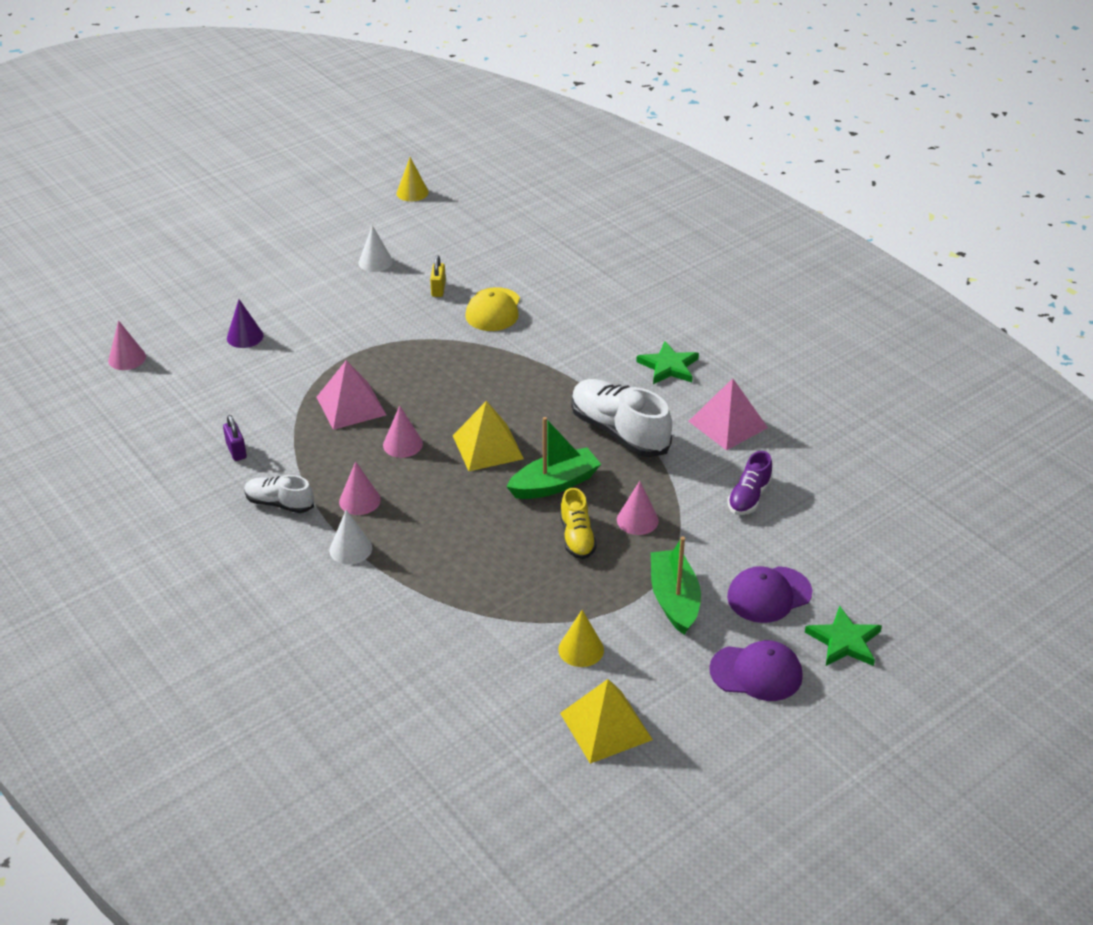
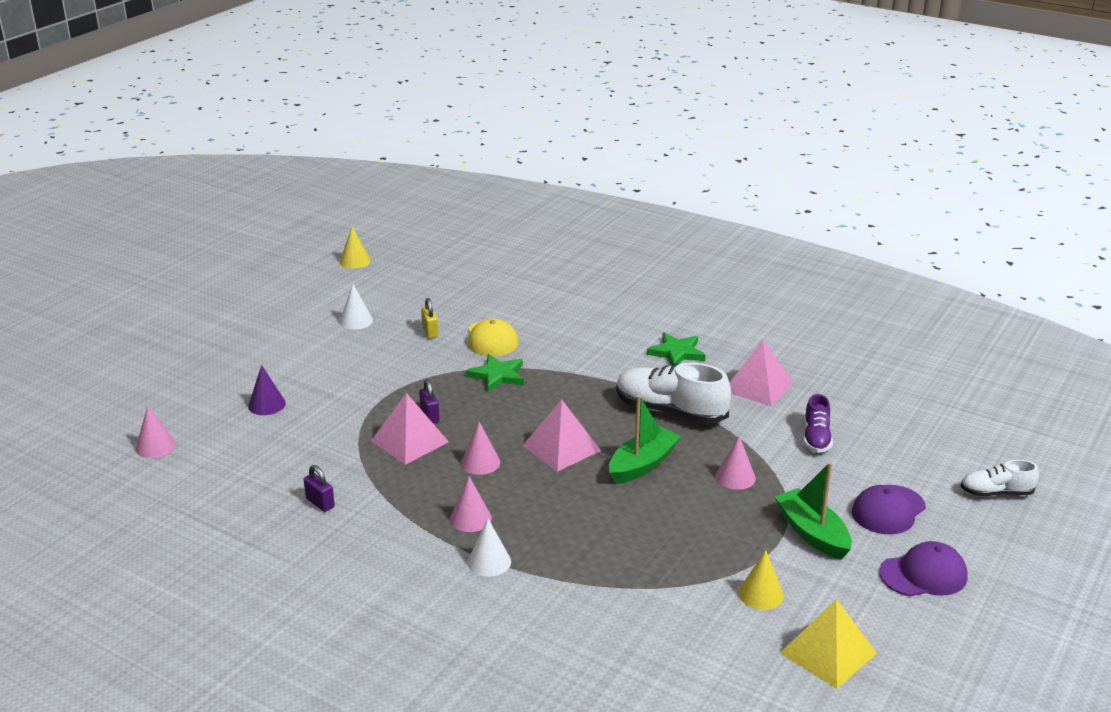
camera: 20 degrees left, 10 degrees down
(279, 503) = (393, 539): white shoe -> white shoe (996, 493)
(385, 383) = (429, 416): none -> purple padlock
(488, 447) = (561, 448): yellow pyramid -> pink pyramid
(577, 537) = (692, 503): yellow shoe -> none
(844, 641) = (975, 531): green star -> green star (497, 375)

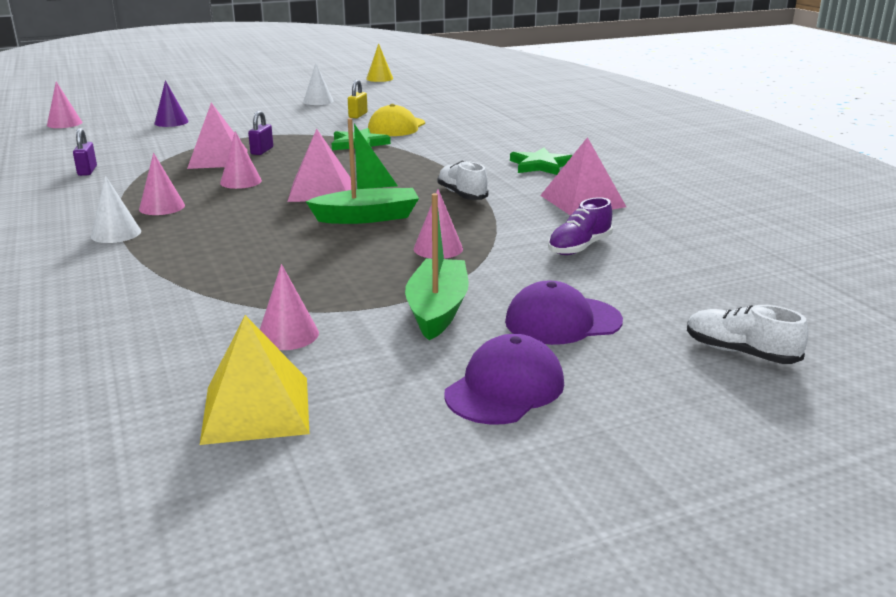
camera: 35 degrees right, 5 degrees down
(670, 411) = (462, 195): white shoe -> white shoe, size x0.57
(761, 594) = (288, 335): yellow cone -> pink cone
(923, 574) = (505, 388): purple cap -> purple cap turned 75 degrees counterclockwise

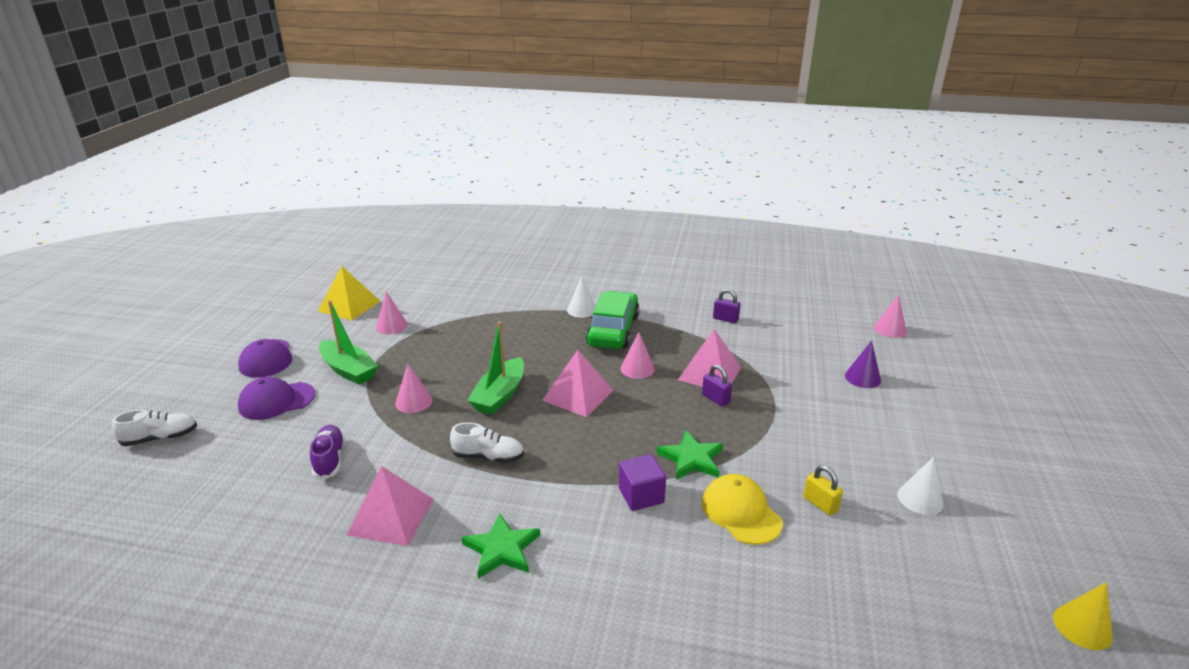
camera: 125 degrees right, 5 degrees up
(162, 207) = (613, 330): pink cone -> green car
(423, 148) = (641, 495): none -> purple cube
(562, 321) = (276, 401): purple cap -> purple cap turned 135 degrees counterclockwise

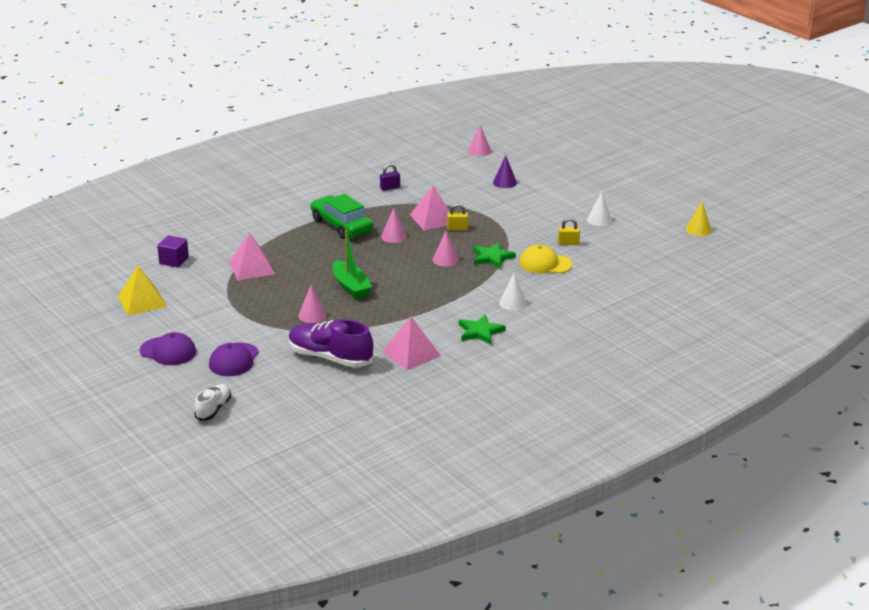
camera: 50 degrees left, 0 degrees up
(329, 459) = (330, 358): purple shoe -> purple shoe, size x1.77
(348, 370) = (237, 326): green boat -> none
(391, 326) = (202, 294): pink cone -> pink cone (445, 259)
(488, 457) = (403, 310): white shoe -> none
(578, 395) = (390, 264): pink pyramid -> pink pyramid (252, 268)
(582, 310) = (299, 225): white cone -> white cone (513, 303)
(641, 495) = (497, 282): purple cube -> purple cube (174, 261)
(715, 399) = (457, 228): purple padlock -> yellow padlock

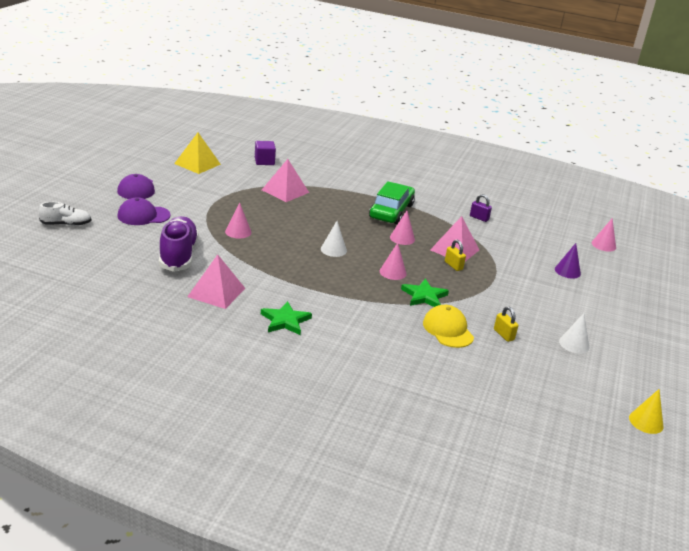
camera: 55 degrees right, 0 degrees up
(351, 287) = (299, 238): green boat -> none
(513, 303) = (355, 327): white cone -> white cone (333, 250)

